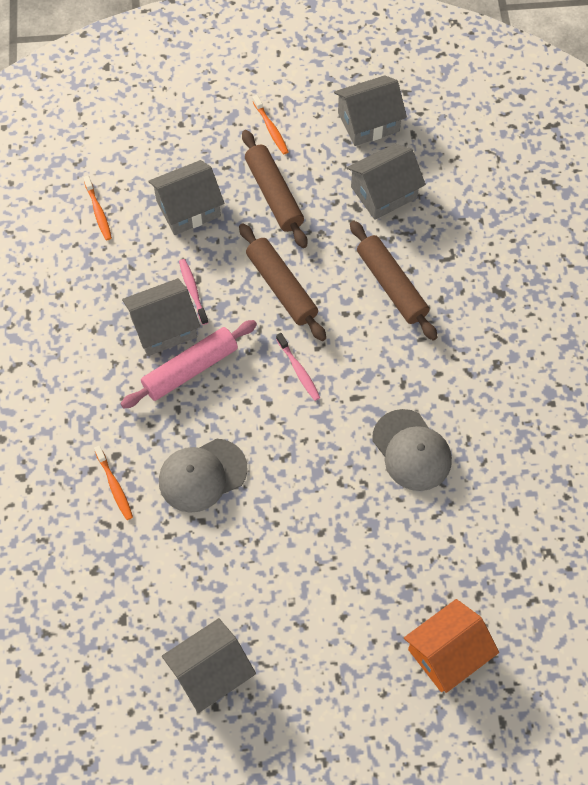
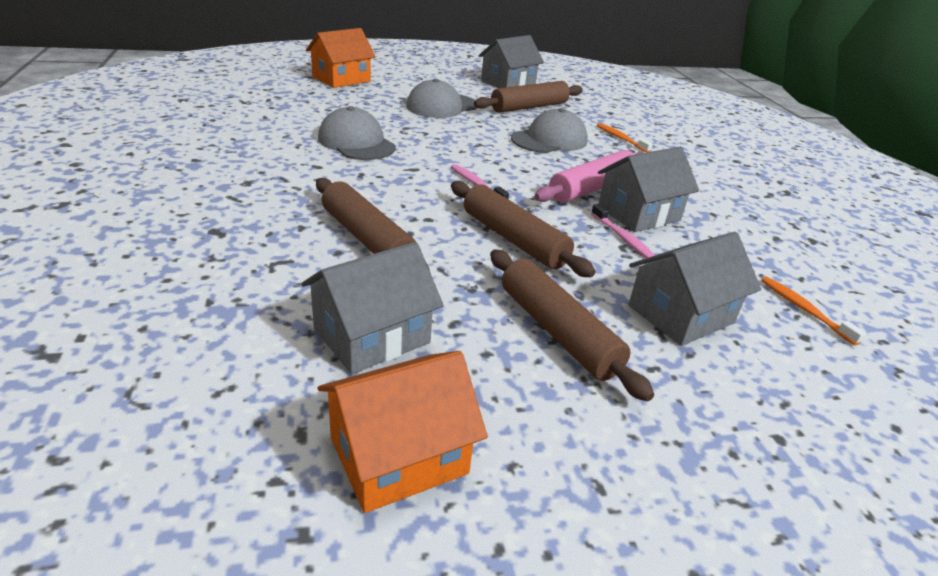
camera: 170 degrees right, 30 degrees down
(201, 576) = (529, 107): none -> brown rolling pin
(271, 128) = (601, 435): orange toothbrush -> none
(315, 566) = (442, 106): none -> grey cap
(368, 122) = (398, 455): grey house -> orange house

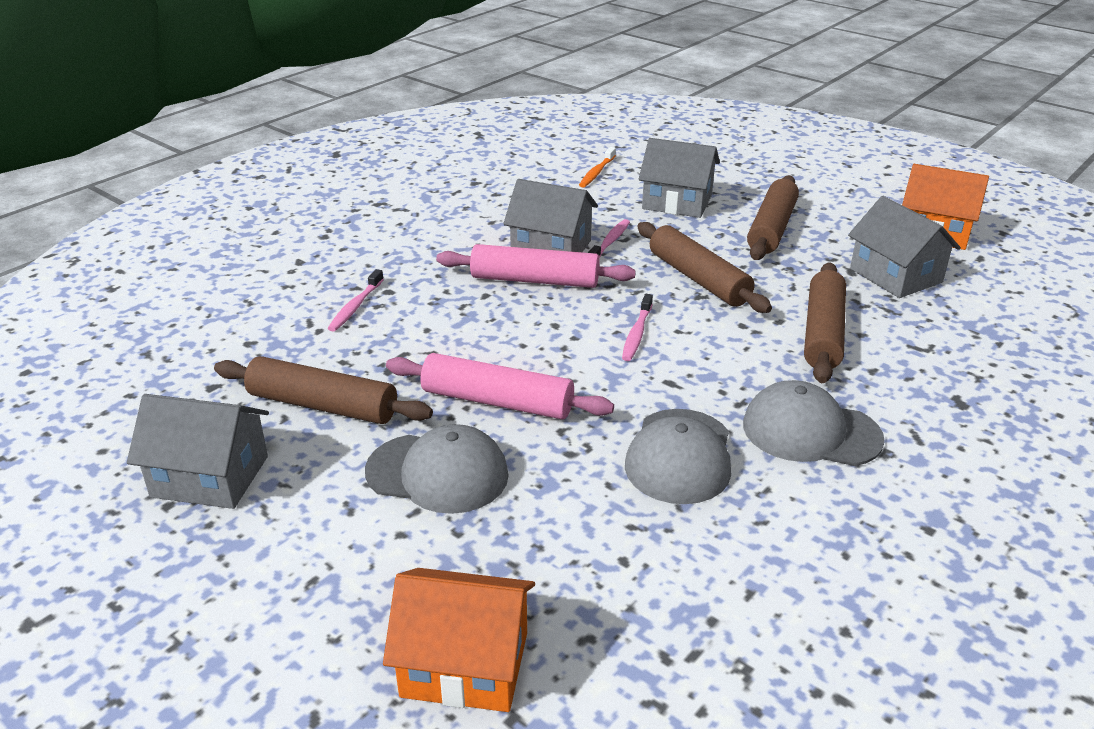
camera: 125 degrees left, 0 degrees up
(372, 336) = (896, 275): grey house -> grey house turned 45 degrees clockwise
(473, 131) = (497, 401): none -> pink rolling pin
(513, 239) = (698, 279): brown rolling pin -> brown rolling pin turned 45 degrees counterclockwise
(549, 140) = (437, 344): grey cap -> grey cap (811, 432)
(621, 139) = (355, 306): orange toothbrush -> pink toothbrush

